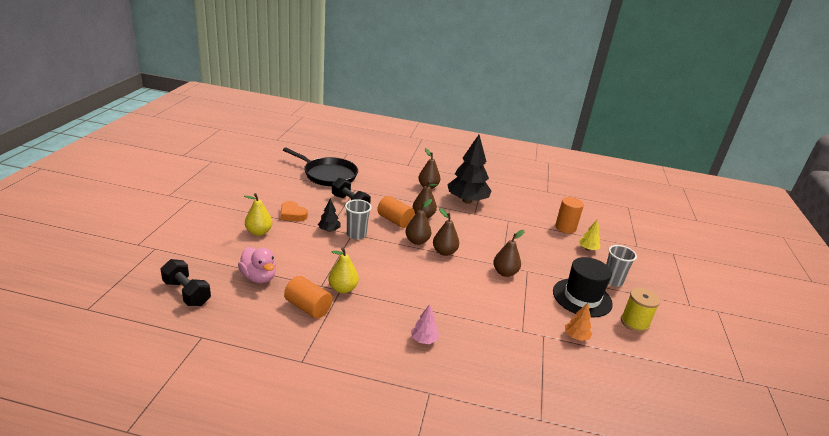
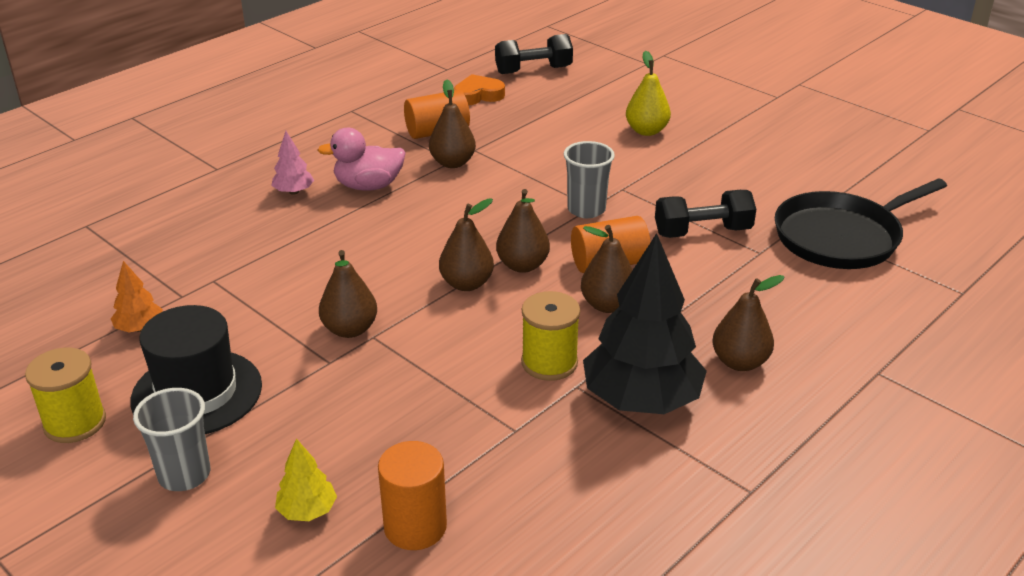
camera: 125 degrees right, 5 degrees up
(258, 277) = (529, 113): pink duck -> pink duck (368, 186)
(292, 214) = (688, 167): orange heart -> orange heart (478, 95)
(329, 230) = (617, 188): black tree -> none
(343, 289) = (452, 163): yellow pear -> brown pear
(469, 221) = (549, 362): none -> yellow spool

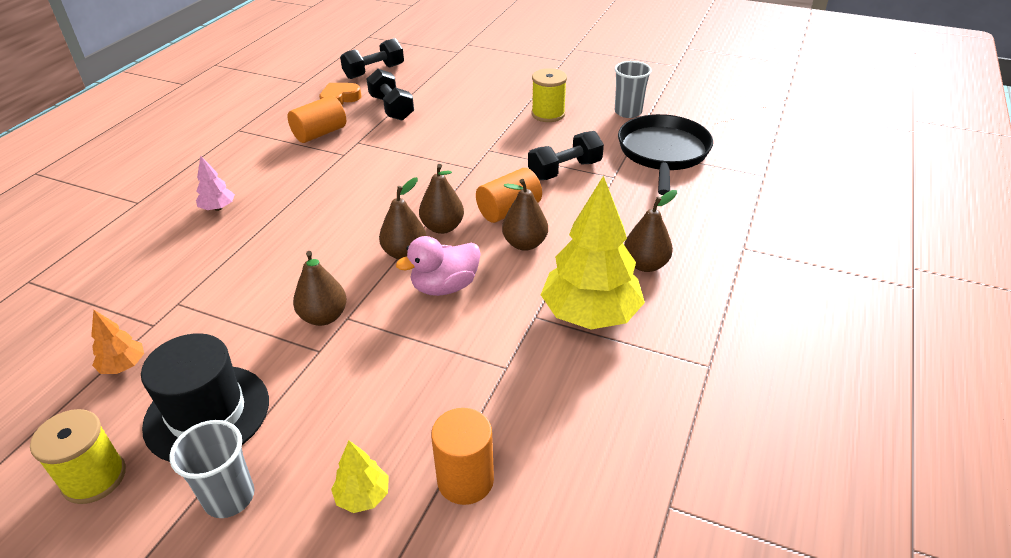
camera: 20 degrees left, 5 degrees up
(368, 186) = (282, 189): pink duck -> pink duck (445, 286)
(452, 163) = (345, 156): brown pear -> none
(532, 117) = (391, 108): none -> black dumbbell
(549, 362) = (504, 302): yellow spool -> yellow spool (548, 114)
(586, 209) = (469, 171): grey cup -> grey cup (628, 112)
(641, 400) = (590, 315): black tree -> yellow tree
(646, 131) = (484, 102): yellow pear -> none
(842, 237) = (663, 153): black pan -> black pan turned 150 degrees clockwise

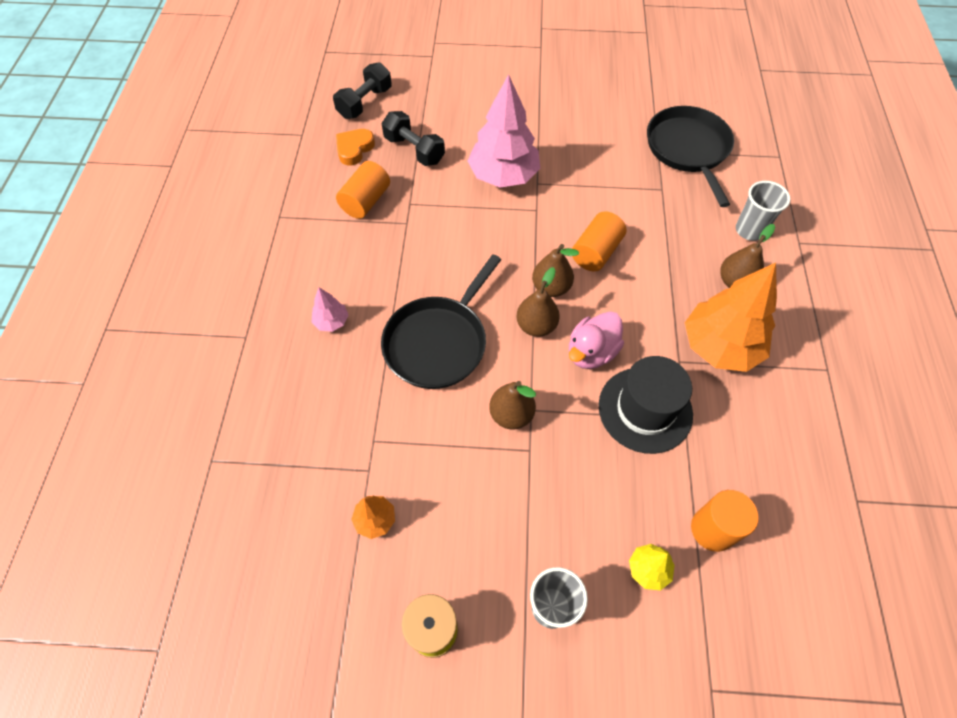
camera: 20 degrees left, 20 degrees up
(207, 413) = (480, 540): black hat -> black hat (645, 409)
(300, 244) = (438, 342): none -> black pan
(460, 139) = (503, 176): none -> pink tree
(525, 244) = (630, 287): brown pear -> none
(548, 114) = (565, 124): yellow spool -> none
(565, 170) = (617, 192): black dumbbell -> none
(590, 315) = (720, 346): yellow tree -> orange tree
(628, 112) = (634, 105): grey cup -> grey cup (749, 230)

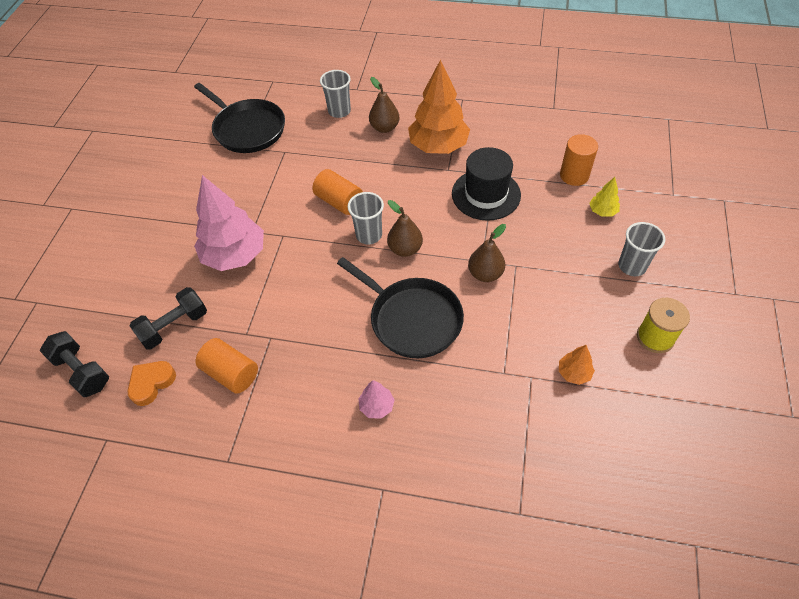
camera: 80 degrees left, 5 degrees down
(354, 149) = (151, 383): orange heart -> orange heart turned 90 degrees clockwise
(551, 287) = (369, 235): brown pear -> grey cup
(591, 352) = (434, 218): pink duck -> none
(688, 149) = (247, 129): black pan -> black pan turned 135 degrees counterclockwise

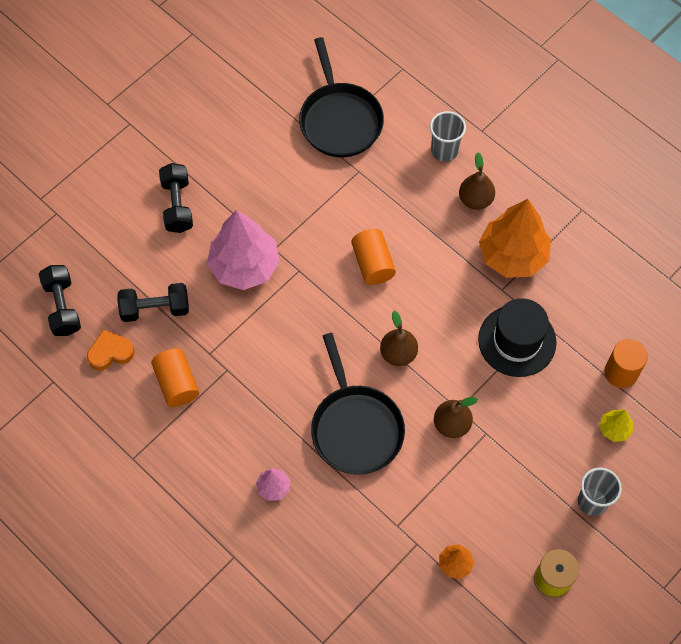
camera: 30 degrees right, 10 degrees up
(148, 242) = (177, 205): none -> black dumbbell
(369, 235) = (376, 318): grey cup -> none

